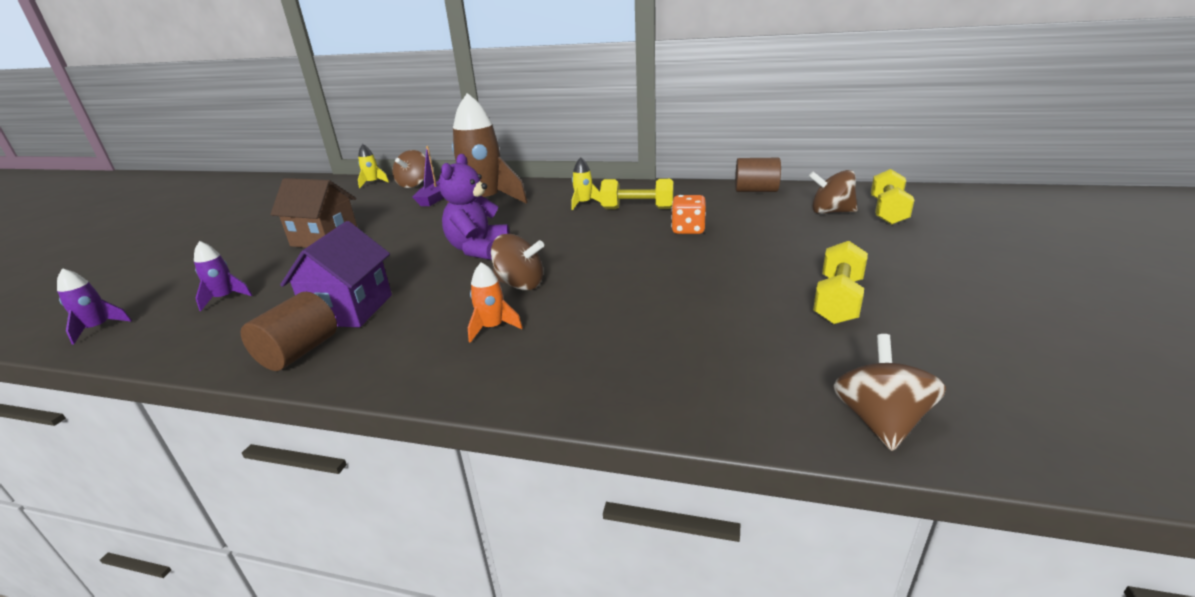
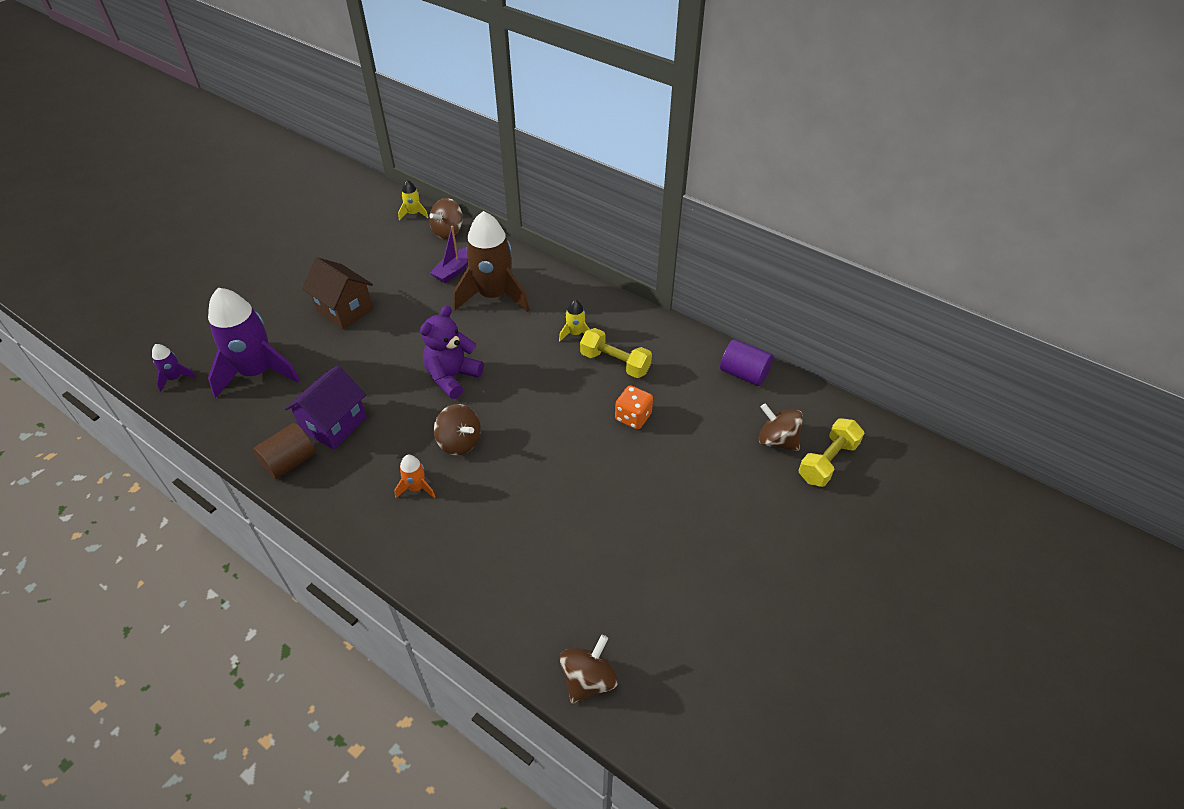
camera: 20 degrees right, 20 degrees up
(225, 298) = (257, 372): purple rocket -> purple rocket, size x2.31
(756, 191) = (744, 374): brown cylinder -> purple cylinder
(838, 300) = (668, 562): yellow dumbbell -> none

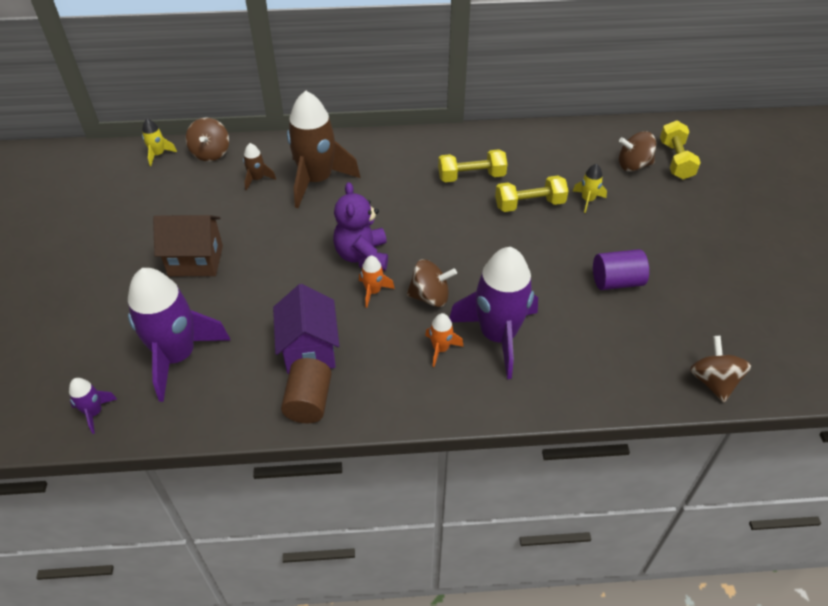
camera: 40 degrees left, 0 degrees up
(426, 410) = (373, 291): none -> orange rocket
(454, 270) = (257, 179): purple boat -> brown rocket
(468, 508) = (498, 336): none -> purple rocket
(575, 333) = (417, 173): yellow rocket -> yellow rocket (587, 200)
(633, 417) = (529, 204): orange dice -> yellow dumbbell
(744, 374) = (563, 136): purple cylinder -> purple cylinder (616, 282)

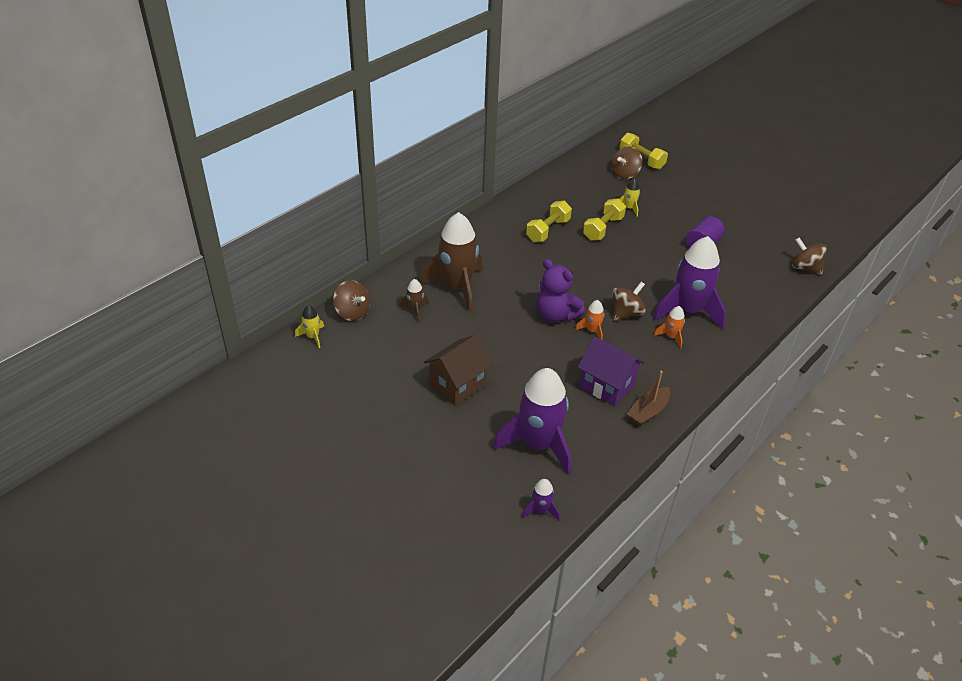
camera: 45 degrees left, 5 degrees down
(309, 402) = (648, 412): brown cylinder -> brown boat

